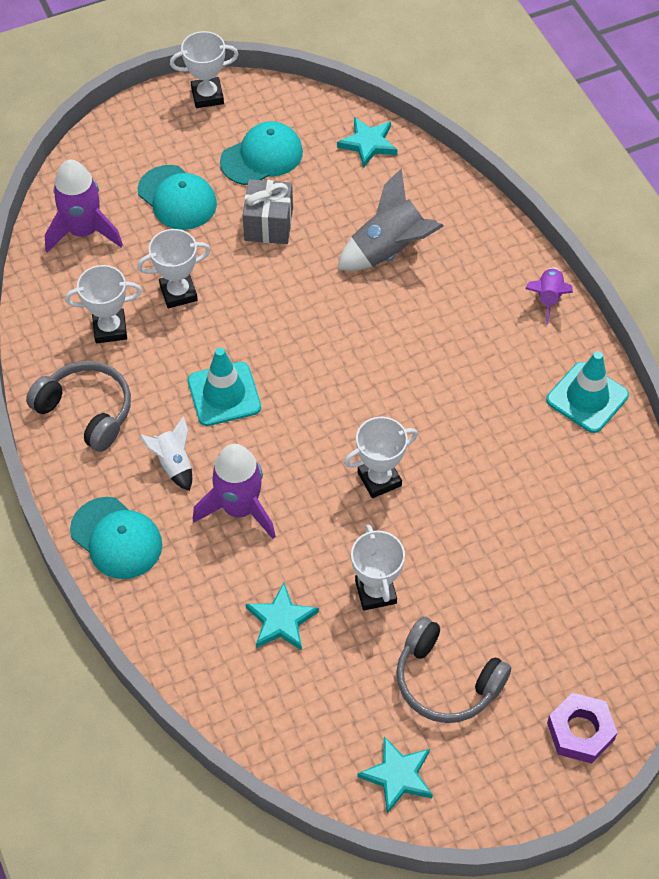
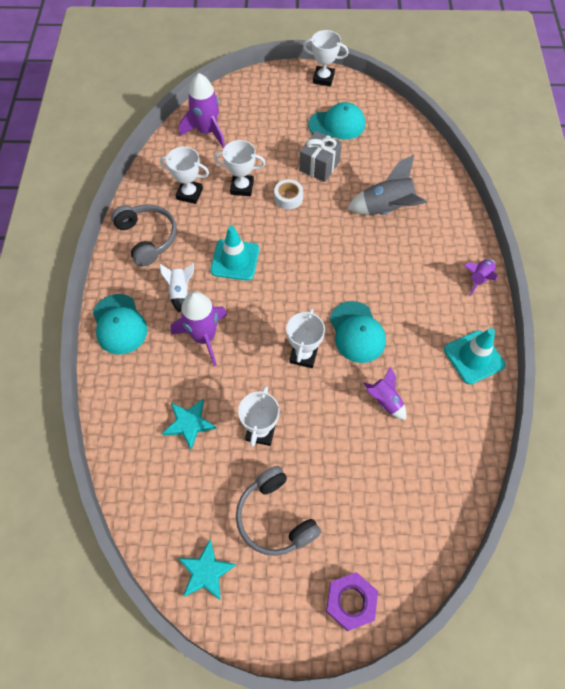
camera: 25 degrees right, 5 degrees up
(177, 198) = (272, 131): turquoise cap -> turquoise cap (357, 332)
(250, 283) = (288, 198): none -> white tape
(368, 144) = (408, 139): turquoise star -> none
(379, 479) = (303, 355): white trophy -> white trophy turned 75 degrees counterclockwise
(507, 493) = (385, 401): none -> purple rocket

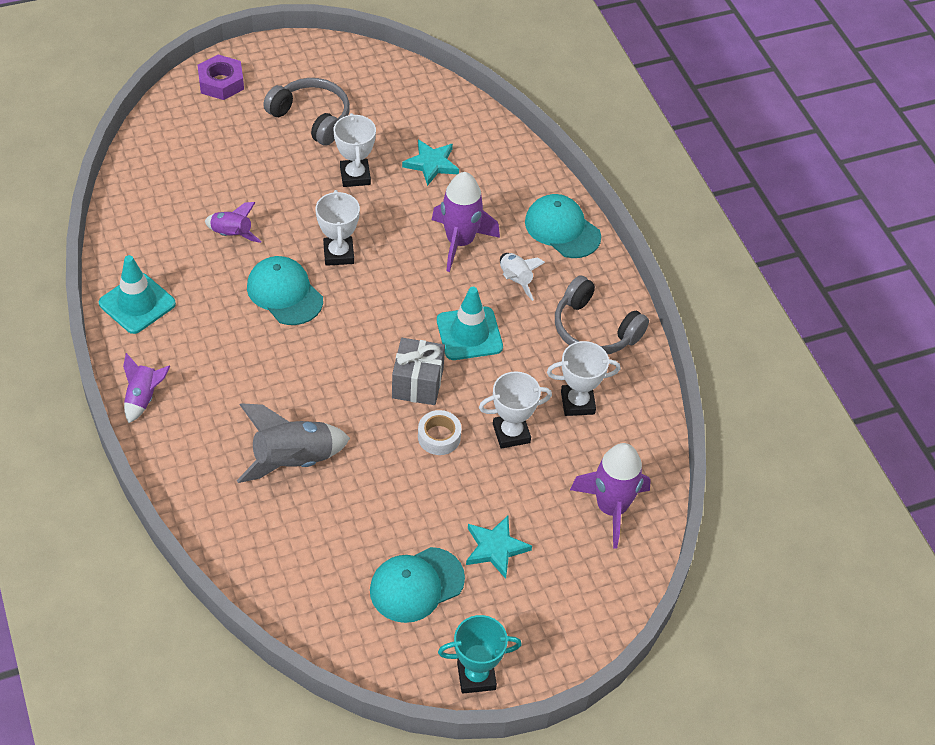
camera: 155 degrees right, 10 degrees down
(206, 571) = (357, 70): turquoise star -> turquoise star (495, 548)
(319, 166) = (415, 500): grey gift -> grey gift (417, 383)
(323, 78) = (476, 676): white trophy -> turquoise trophy

